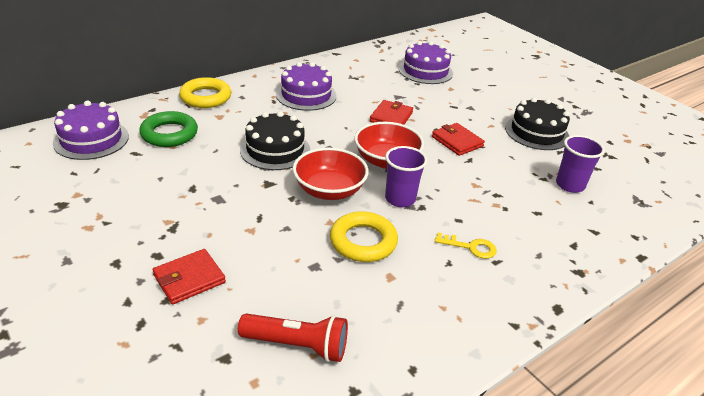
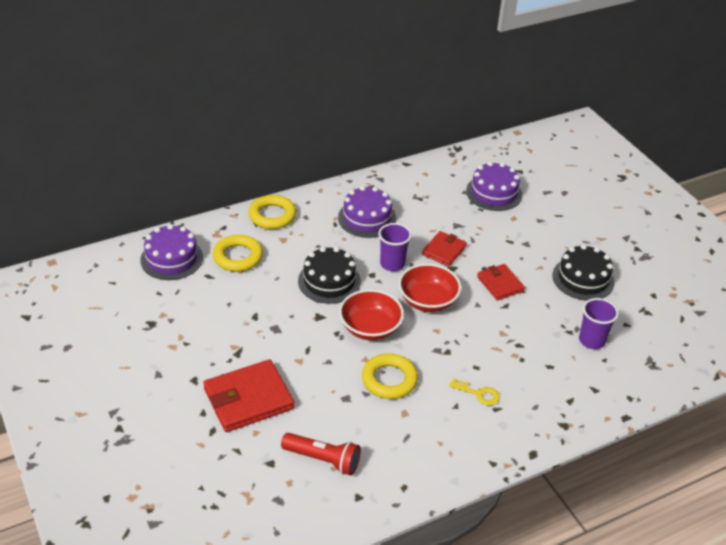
camera: 10 degrees right, 5 degrees up
(169, 134) = (238, 257): green ring -> yellow ring
(189, 279) = (248, 399): red wallet -> red wallet, size x1.68
(400, 199) = (430, 342): purple cup -> purple cup (392, 264)

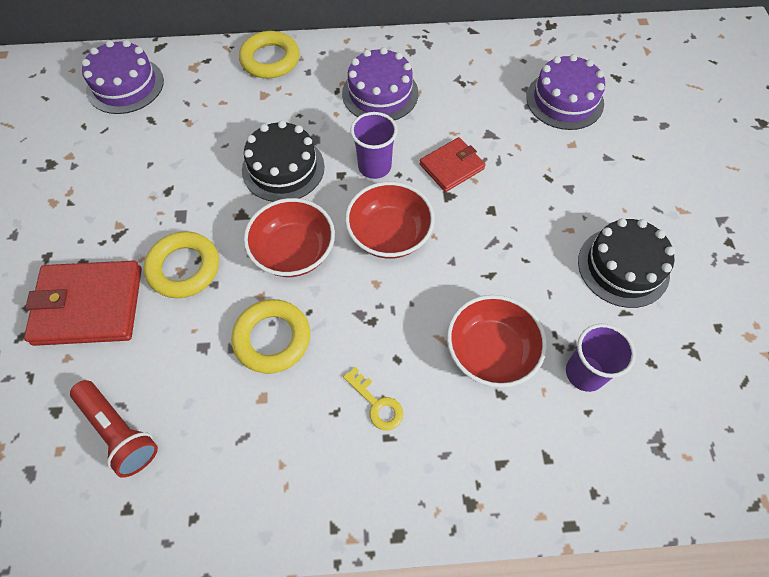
camera: 25 degrees right, 20 degrees up
(238, 257) = (198, 104): yellow ring -> yellow ring (184, 268)
(500, 284) = (500, 239): red wallet -> none
(530, 346) = (491, 352): none -> red bowl

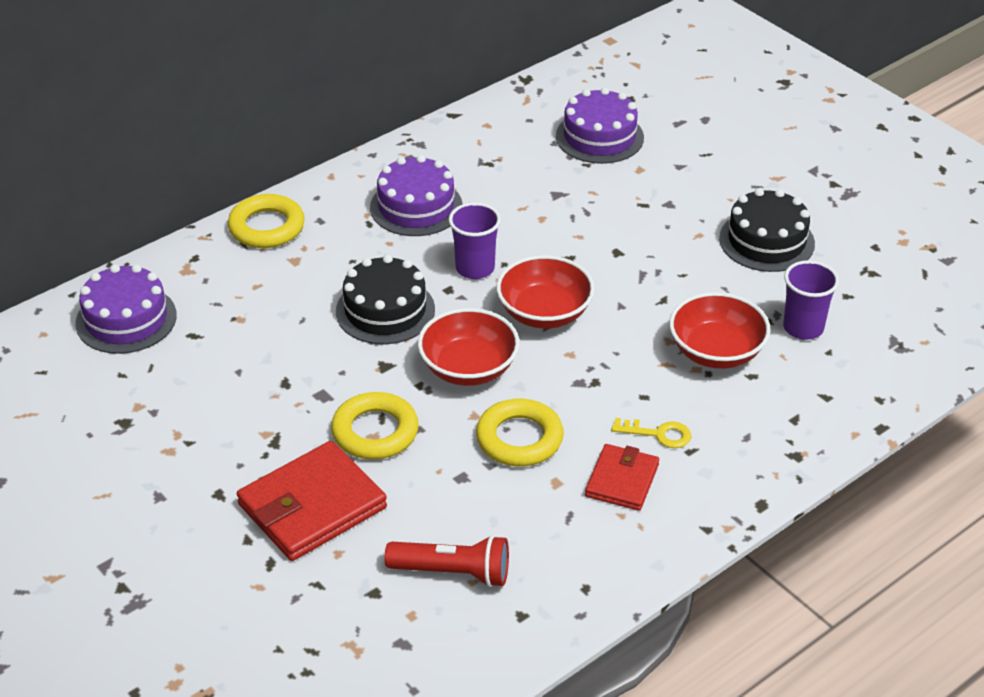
camera: 35 degrees left, 20 degrees down
(451, 166) = (548, 235): red wallet -> red wallet (622, 480)

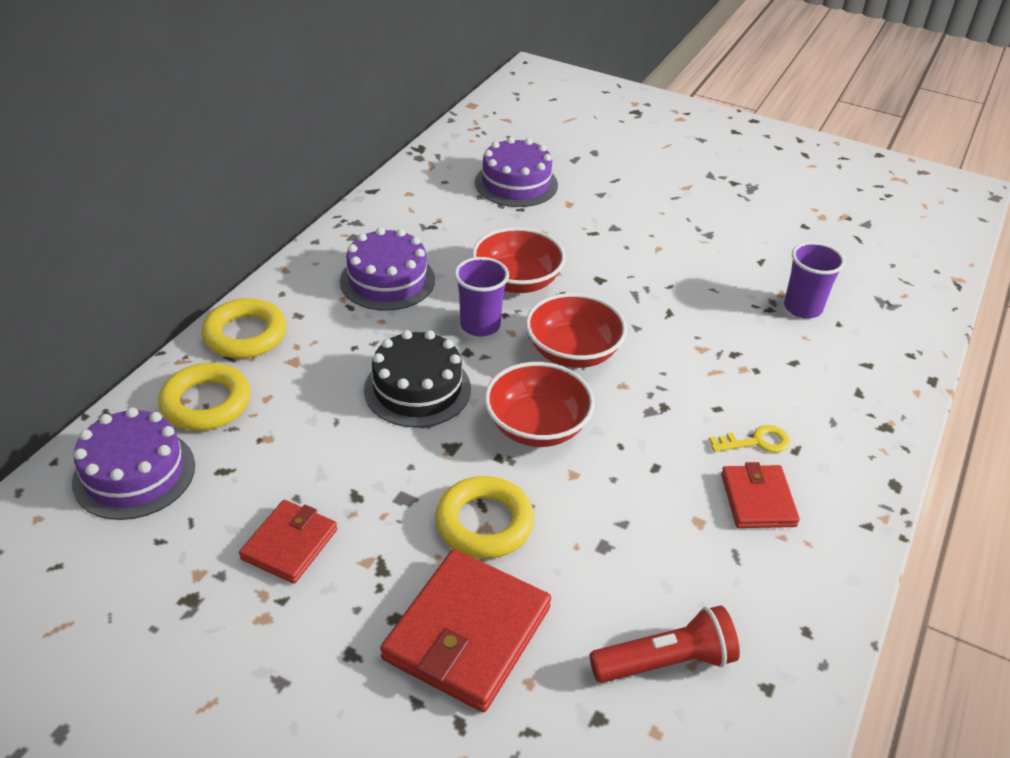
camera: 25 degrees left, 0 degrees up
(215, 404) = (289, 544): none -> red wallet
(519, 439) = (633, 486): yellow ring -> yellow ring (206, 403)
(716, 352) = (748, 348): red bowl -> red bowl (517, 281)
(766, 241) = (717, 240): black cake -> none

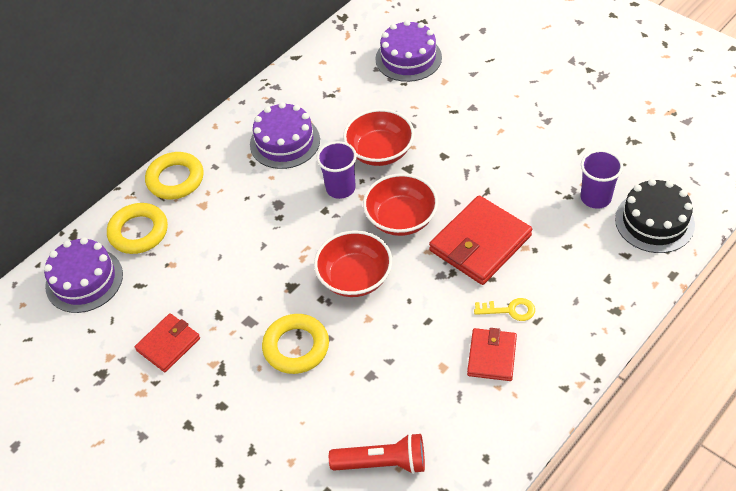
camera: 20 degrees right, 10 degrees up
(417, 389) = (281, 237): black cake -> black cake (654, 222)
(467, 633) = (262, 423): red wallet -> red wallet (480, 243)

